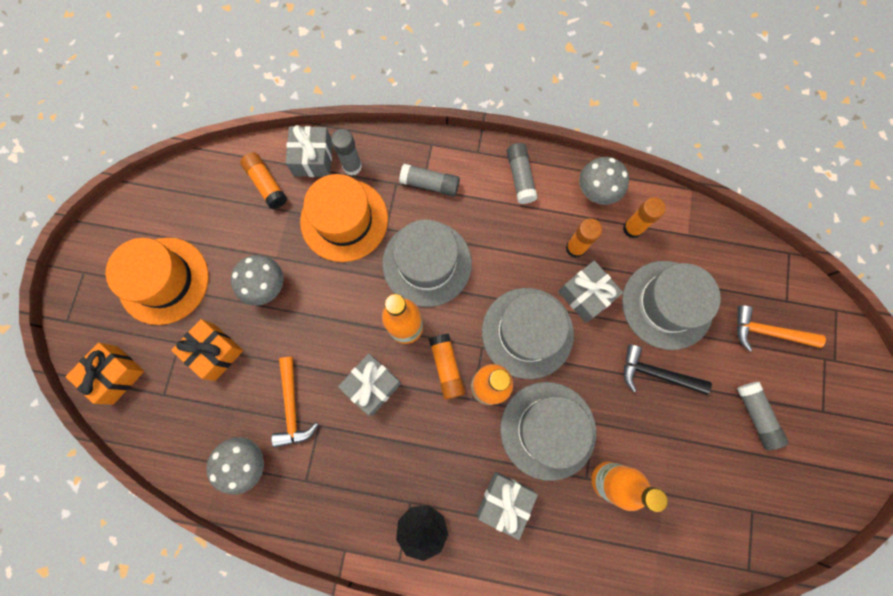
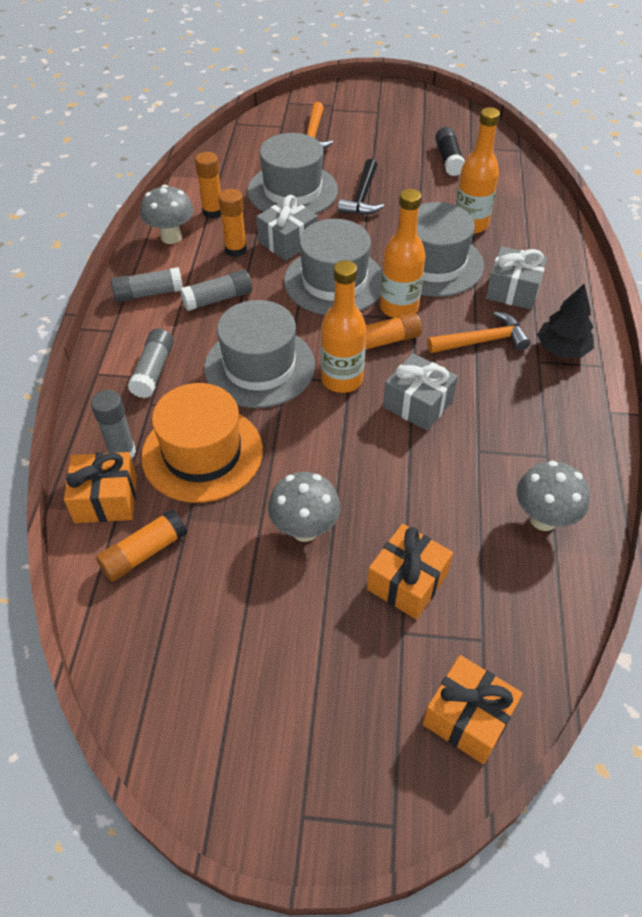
camera: 95 degrees left, 25 degrees down
(164, 280) = (306, 673): orange hat -> none
(292, 407) = (462, 480): orange hammer -> orange hammer (482, 341)
(313, 158) = (106, 499): grey gift -> orange gift
(726, 479) = (448, 159): none -> black glue stick
(756, 415) = (389, 144): grey glue stick -> grey glue stick (218, 299)

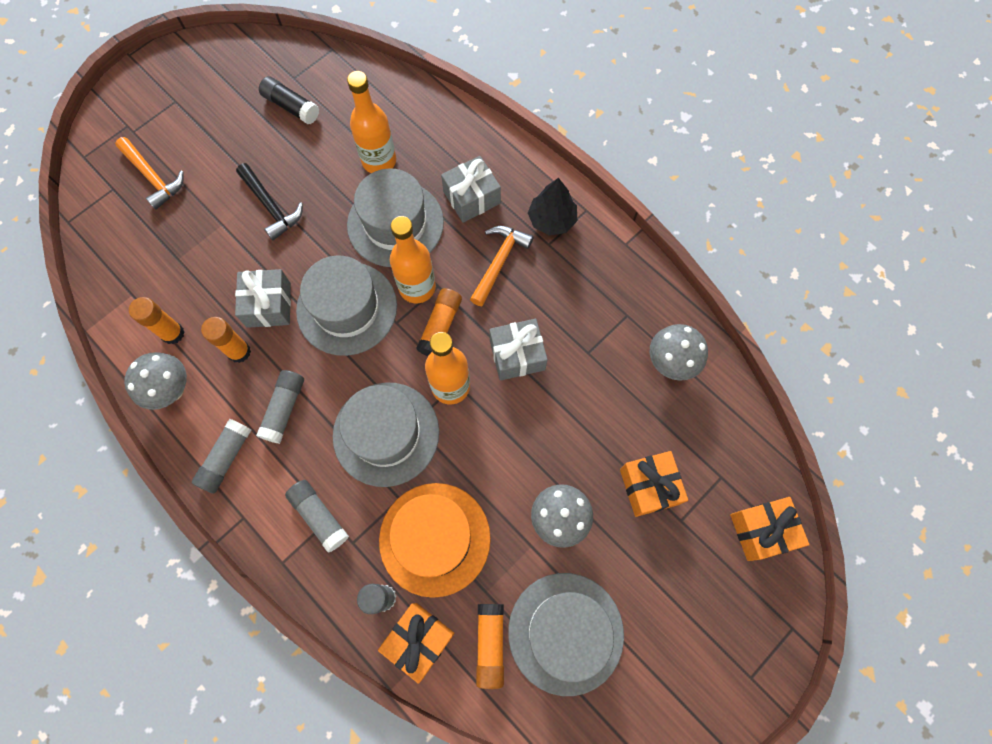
camera: 50 degrees left, 20 degrees up
(292, 191) = (209, 251): grey hat -> grey hat (565, 632)

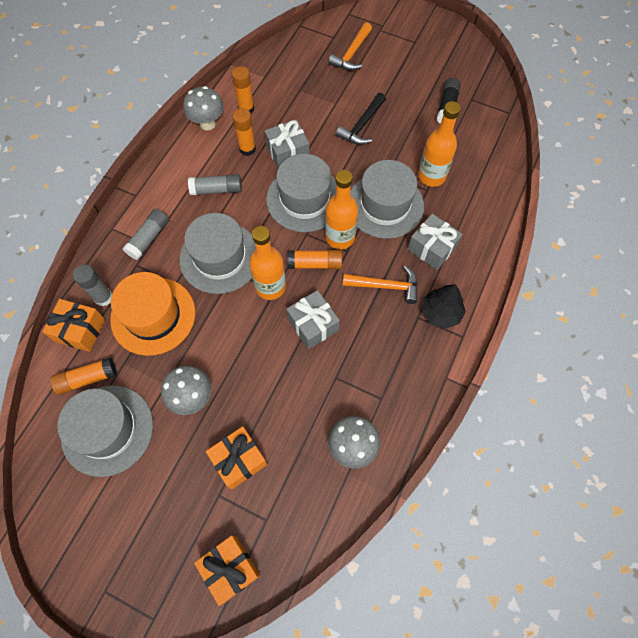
camera: 70 degrees right, 5 degrees down
(226, 458) = (172, 170): grey glue stick -> none

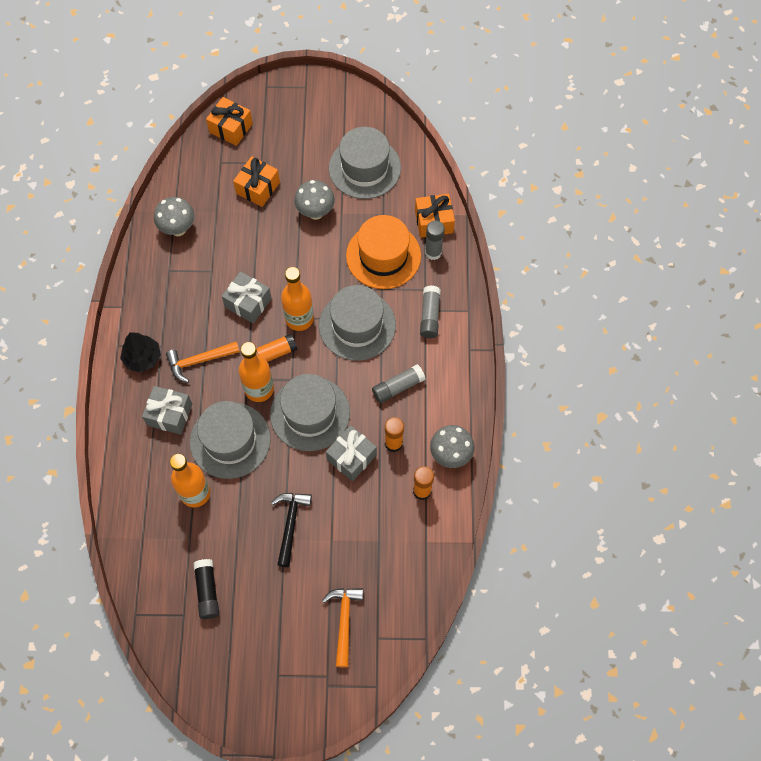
camera: 155 degrees right, 0 degrees up
(87, 379) = (403, 192): orange glue stick -> none

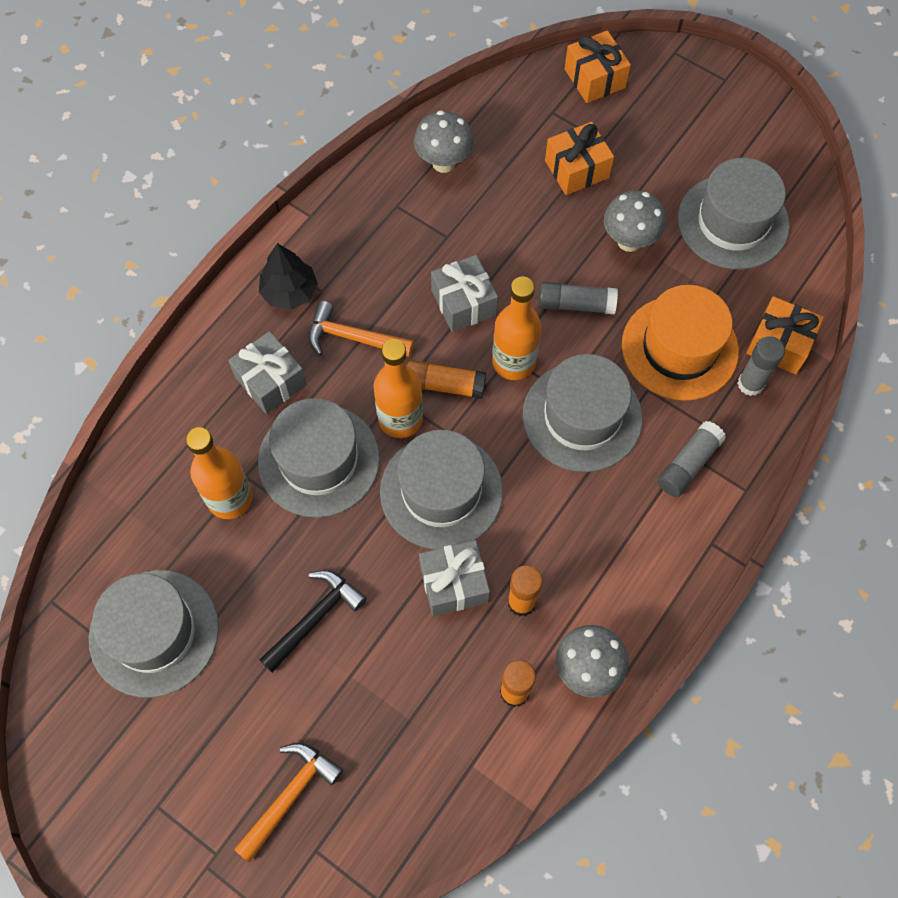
camera: 35 degrees right, 0 degrees up
(207, 591) = (154, 632): black glue stick -> grey hat
(398, 387) = (579, 531): grey glue stick -> grey glue stick (576, 304)

